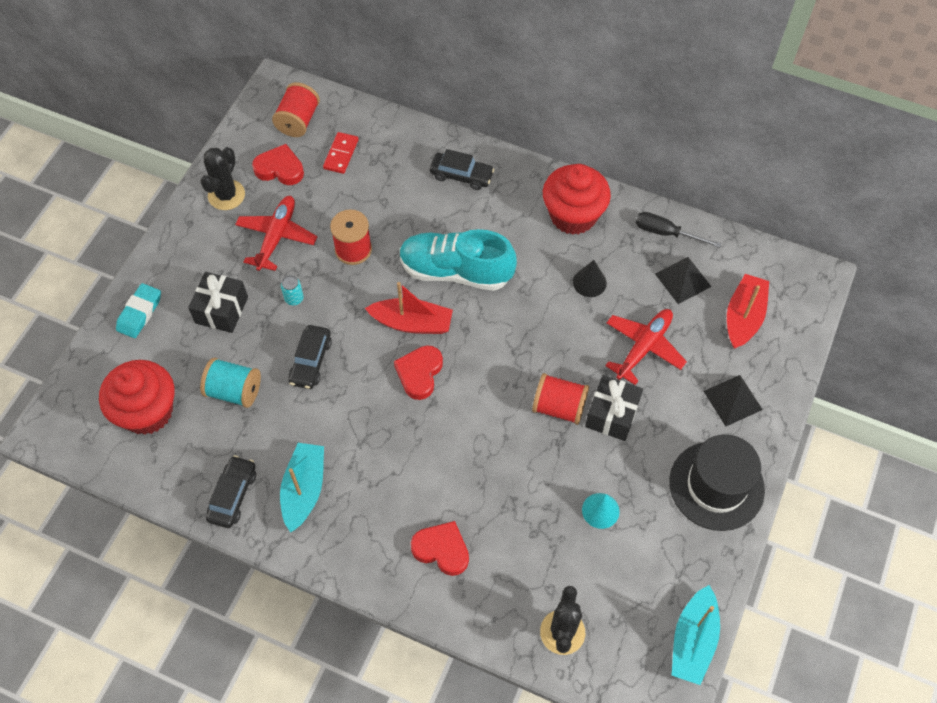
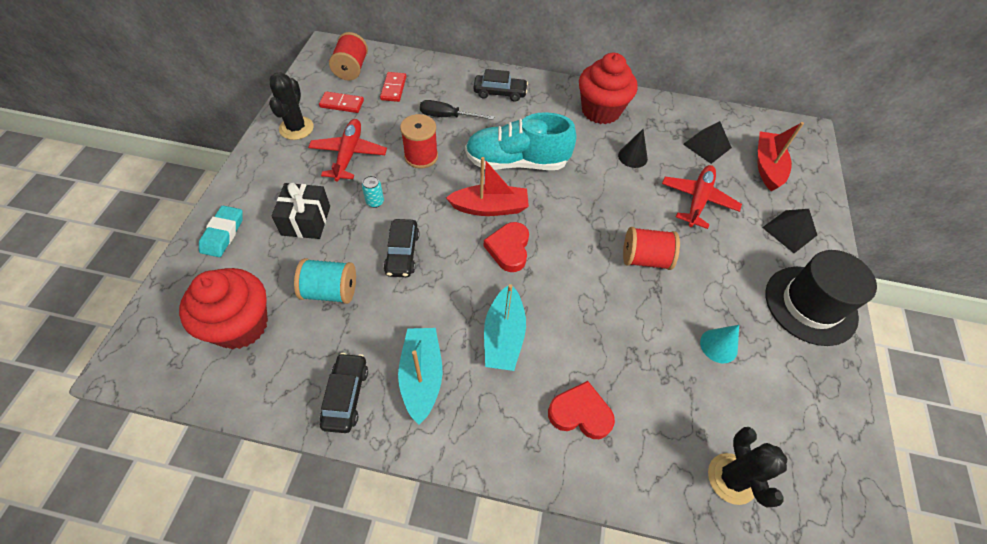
camera: 15 degrees left, 5 degrees down
(280, 169) = (342, 104): red heart -> red domino
(611, 414) = (693, 258): black gift -> none
(666, 233) = (679, 114): black screwdriver -> black screwdriver (447, 116)
(693, 640) = (860, 460): turquoise boat -> turquoise boat (503, 336)

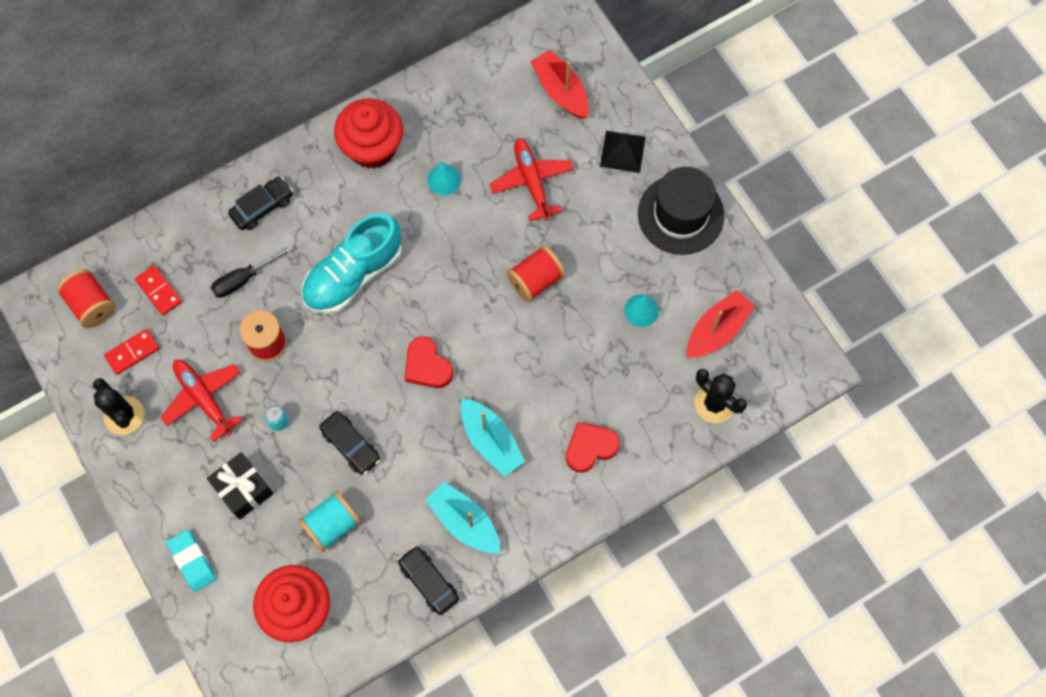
camera: 40 degrees left, 15 degrees up
(490, 208) = (376, 341): red boat -> red boat (717, 330)
(632, 157) = (444, 179): black cone -> turquoise cone
(707, 146) = (495, 109): black pyramid -> none

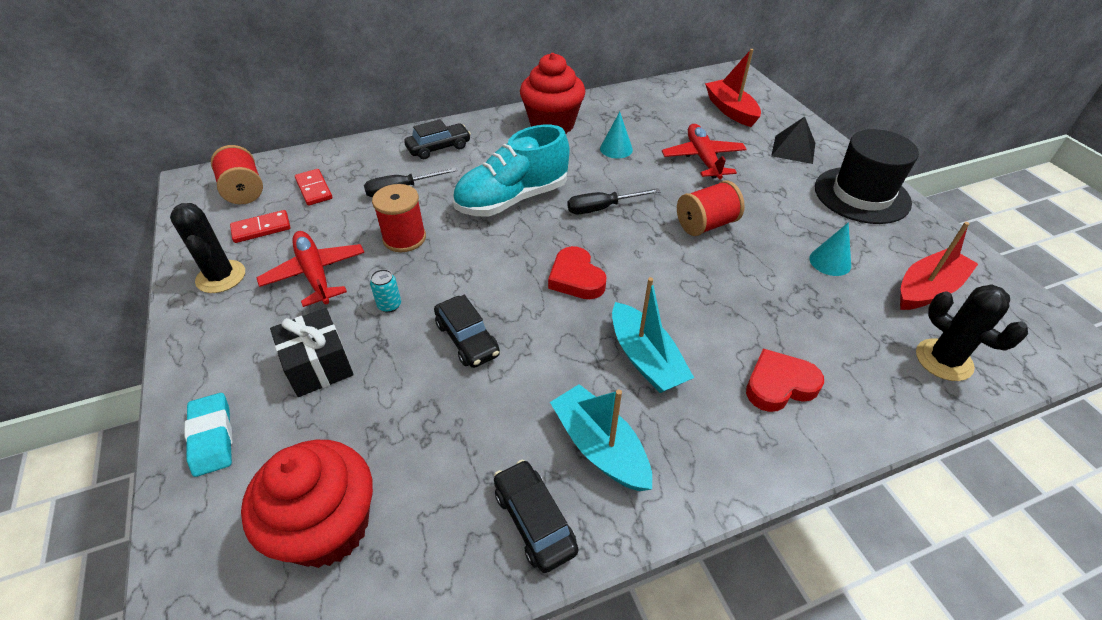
camera: 10 degrees right, 25 degrees down
(332, 524) = (416, 422): turquoise spool -> none
(439, 273) = (602, 208): none -> black screwdriver

